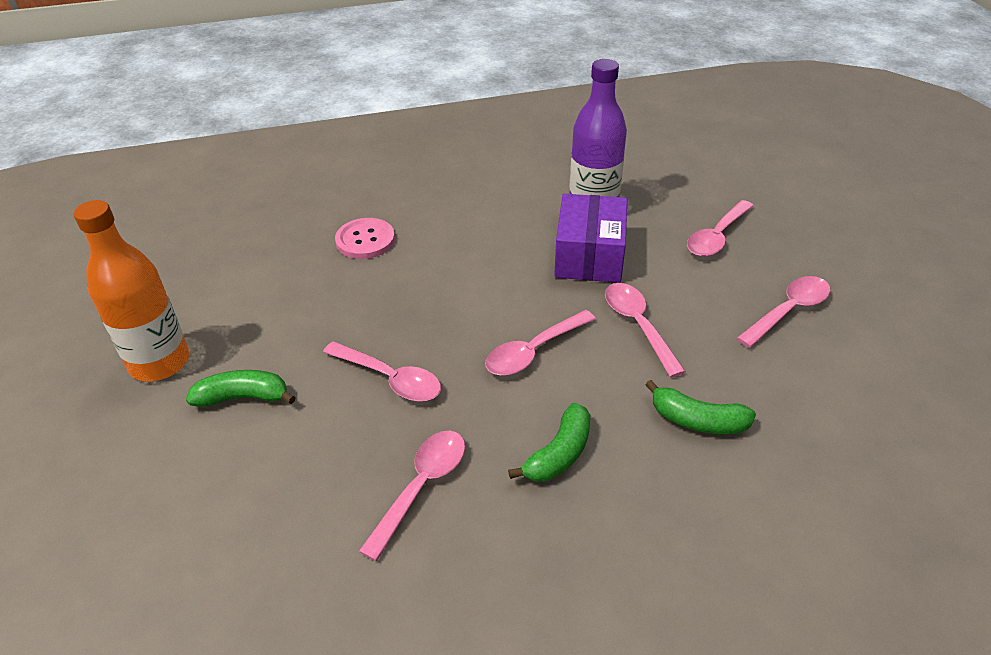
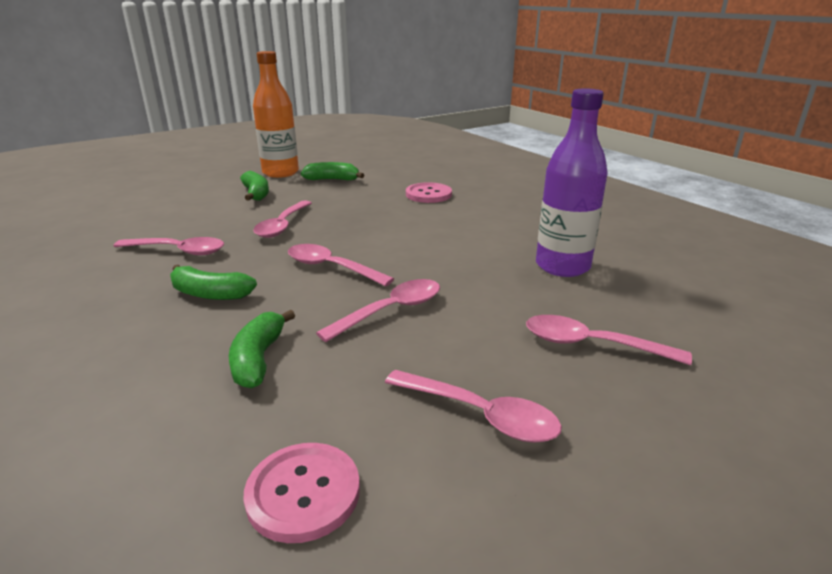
camera: 70 degrees right, 15 degrees down
(242, 311) = (332, 180): none -> green banana
(589, 256) = (482, 274): purple box -> none
(856, 407) = (303, 493): none -> pink button

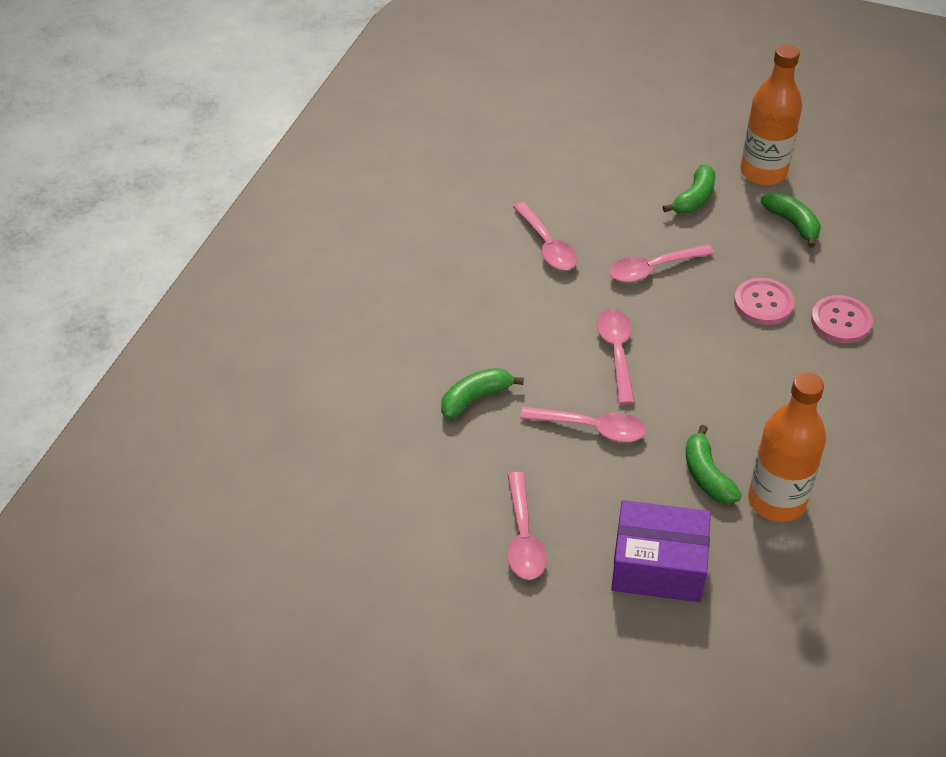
camera: 55 degrees right, 20 degrees up
(210, 294) = (514, 315): green banana -> green banana (707, 475)
(303, 493) = (402, 494): pink button -> pink button (763, 303)
(562, 266) = (776, 501): purple bottle -> orange bottle
(591, 345) = (658, 566): pink spoon -> purple box

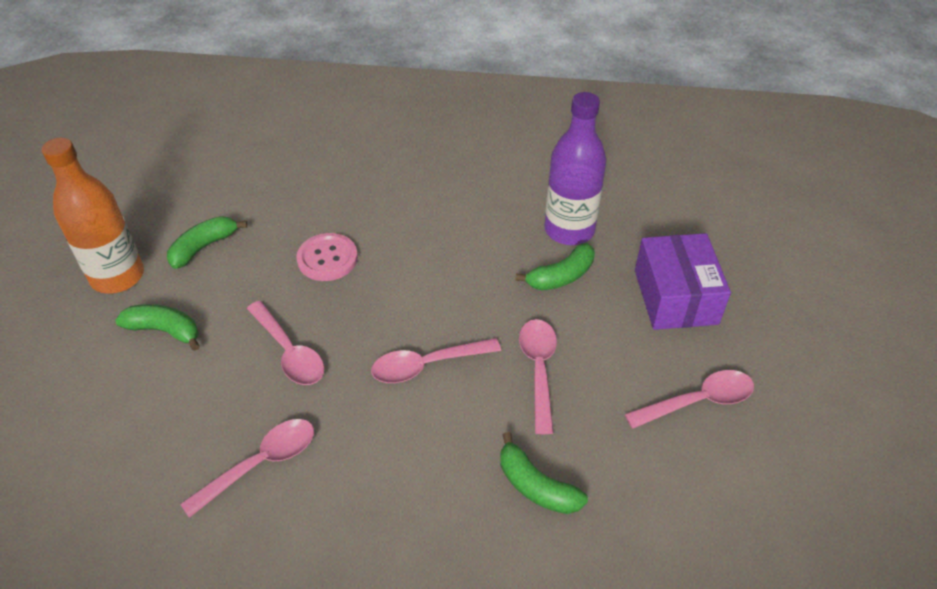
camera: 105 degrees left, 0 degrees up
(776, 501) = (569, 230): orange bottle -> purple bottle
(841, 321) = (341, 205): pink button -> none

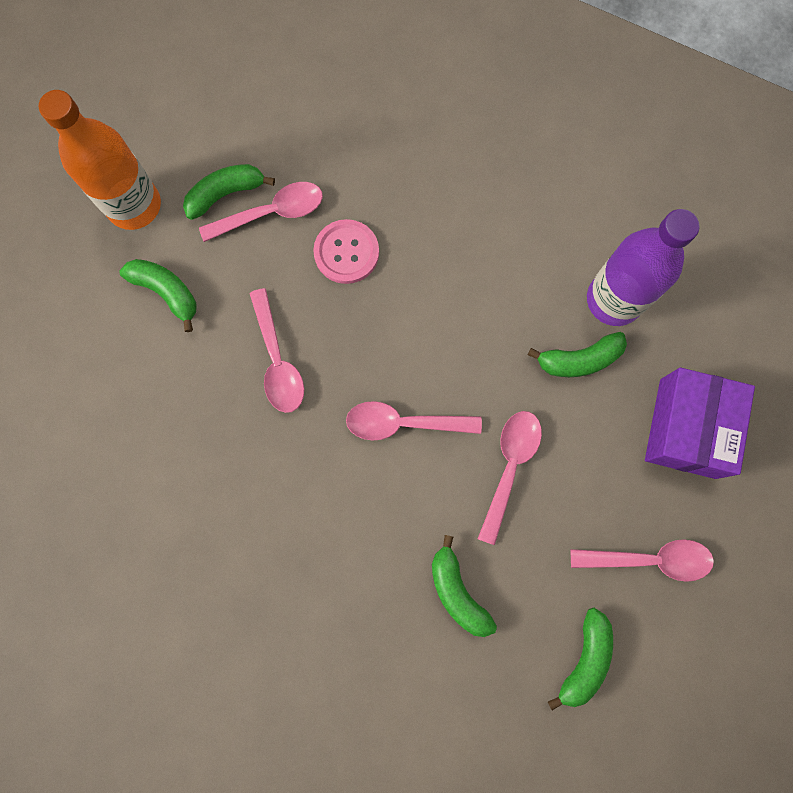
camera: 20 degrees right, 30 degrees up
(261, 464) = (221, 478): pink spoon -> pink spoon (271, 213)
(684, 503) = (584, 659): none -> green banana

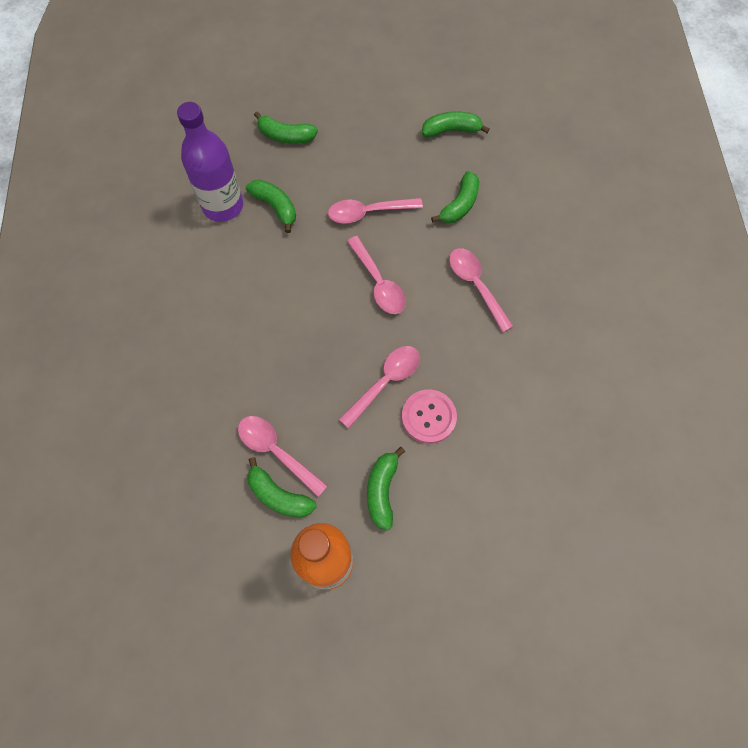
camera: 120 degrees left, 10 degrees down
(346, 252) = (279, 381): pink button -> pink button (428, 417)
(649, 559) = (376, 123): pink spoon -> pink spoon (476, 285)
(687, 428) = (286, 136): purple box -> green banana

